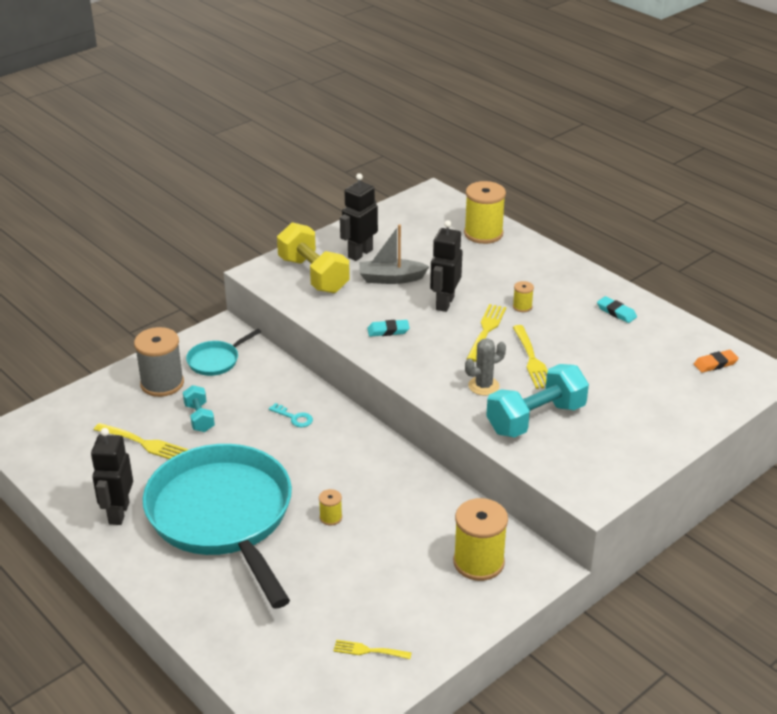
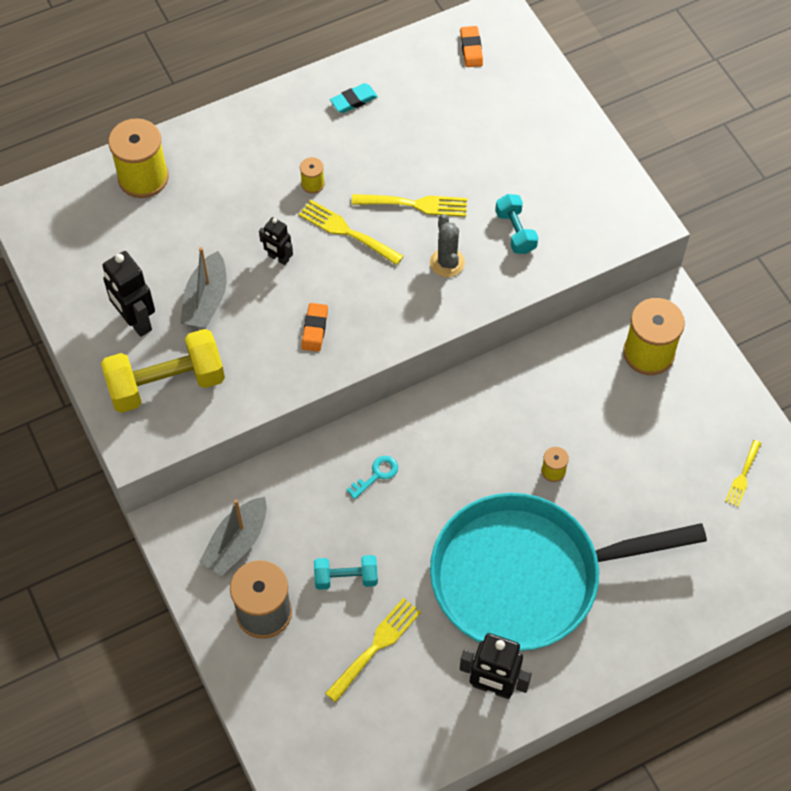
camera: 75 degrees left, 25 degrees up
(216, 360) = (236, 543): turquoise pan -> grey boat
(388, 331) = (315, 329): turquoise eraser -> orange eraser
(444, 303) = (278, 258): black robot -> black robot, size x0.58
(536, 419) = (515, 232): turquoise dumbbell -> turquoise dumbbell, size x0.54

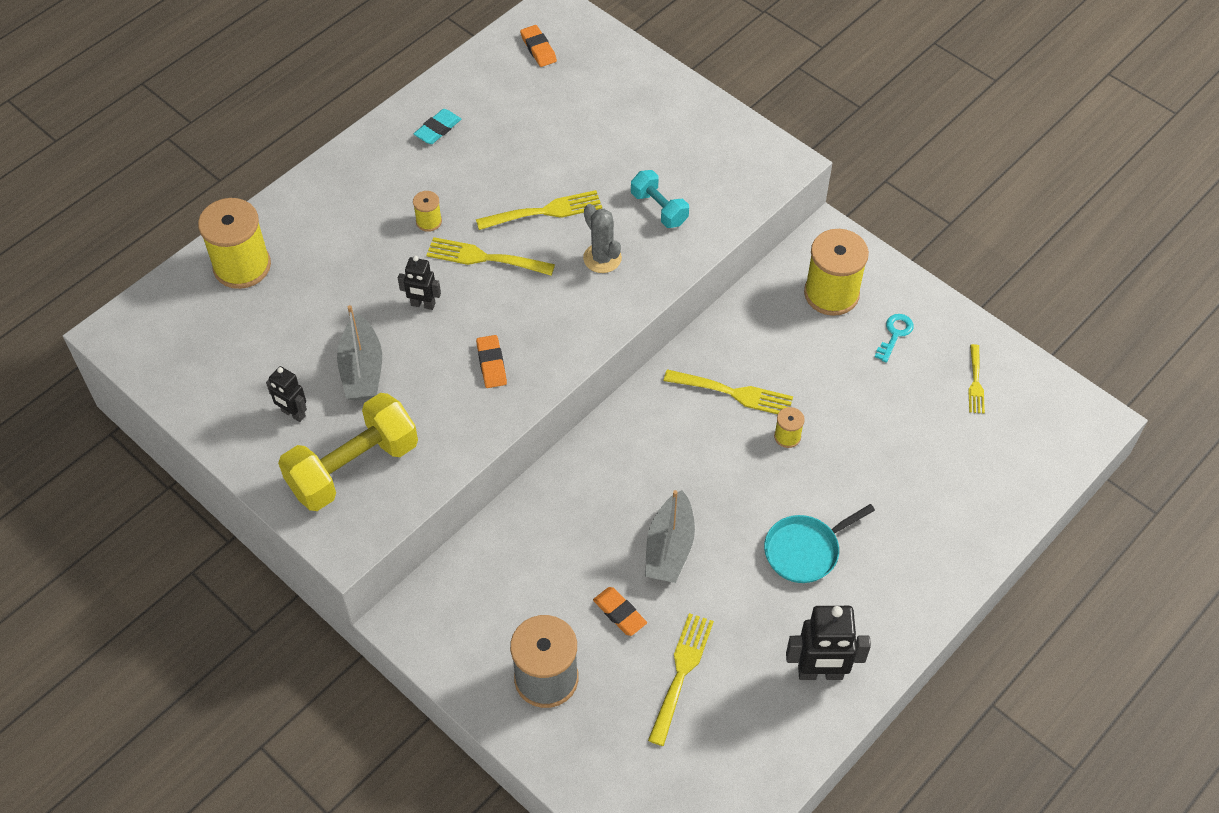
camera: 20 degrees left, 5 degrees down
(136, 321) = (293, 414): black robot -> black robot, size x0.58
(236, 543) = (487, 616): grey boat -> grey boat (669, 548)
(346, 578) = (619, 613): turquoise dumbbell -> orange eraser
(376, 475) = (607, 498): turquoise key -> turquoise key (895, 334)
(523, 417) = (734, 393): none -> yellow fork
(525, 577) = (805, 550): turquoise pan -> turquoise pan, size x0.40

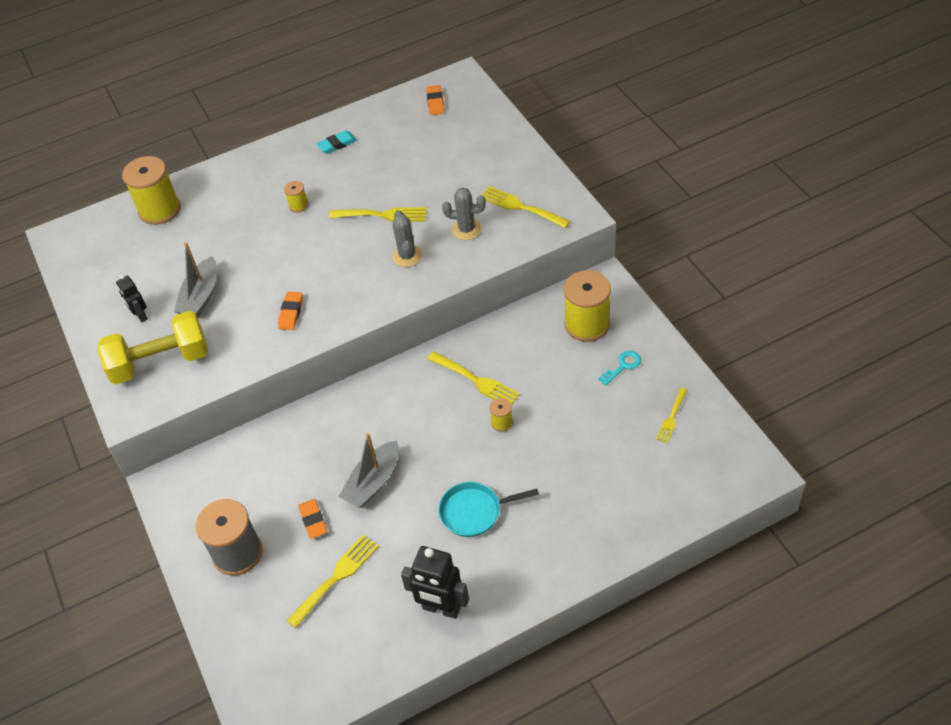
camera: 25 degrees right, 5 degrees down
(423, 304) = (265, 261): black robot -> none
(484, 258) = (324, 238): yellow fork -> yellow fork (520, 207)
(659, 208) = (466, 229): turquoise dumbbell -> grey cactus

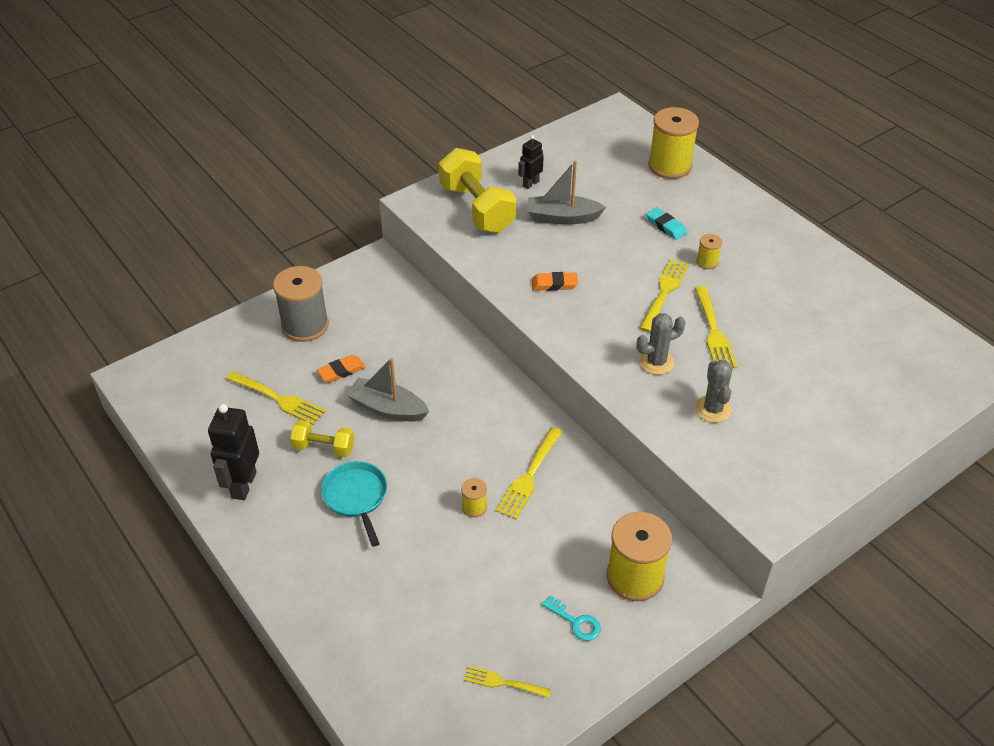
camera: 75 degrees right, 5 degrees down
(337, 144) = (813, 275): turquoise eraser -> turquoise eraser (666, 226)
(410, 537) = (324, 448): none -> yellow dumbbell
(435, 102) = (924, 349): orange eraser -> none
(520, 207) = (767, 457): yellow fork -> yellow fork (664, 292)

